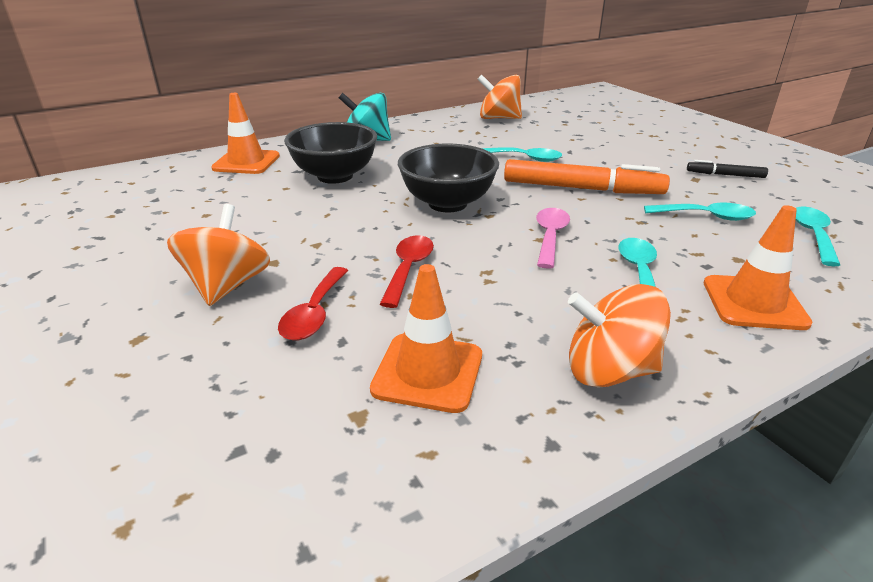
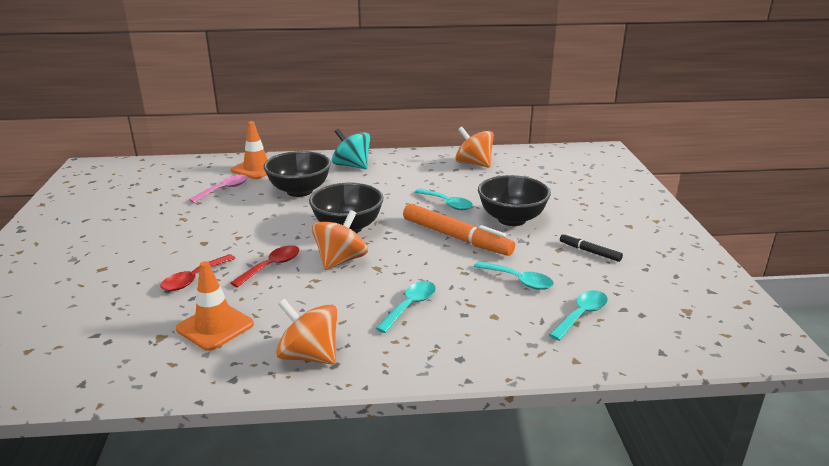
camera: 25 degrees right, 5 degrees down
(227, 286) = (167, 251): orange spinning top -> orange spinning top (340, 260)
(550, 236) = (385, 267): pink spoon -> pink spoon (224, 189)
(610, 160) = (511, 219): none -> black bowl
(754, 303) = (457, 346): orange traffic cone -> none

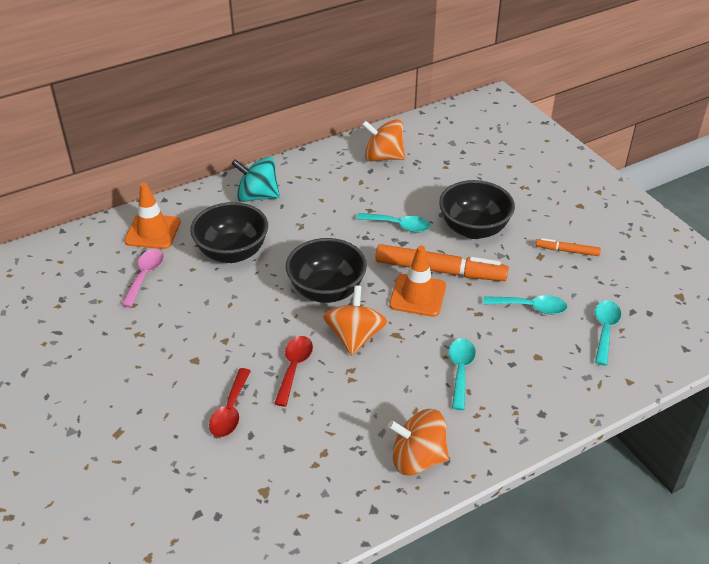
camera: 25 degrees left, 15 degrees up
(215, 326) = (305, 460): orange traffic cone -> orange traffic cone (417, 295)
(589, 251) = (567, 251): black marker -> orange marker

